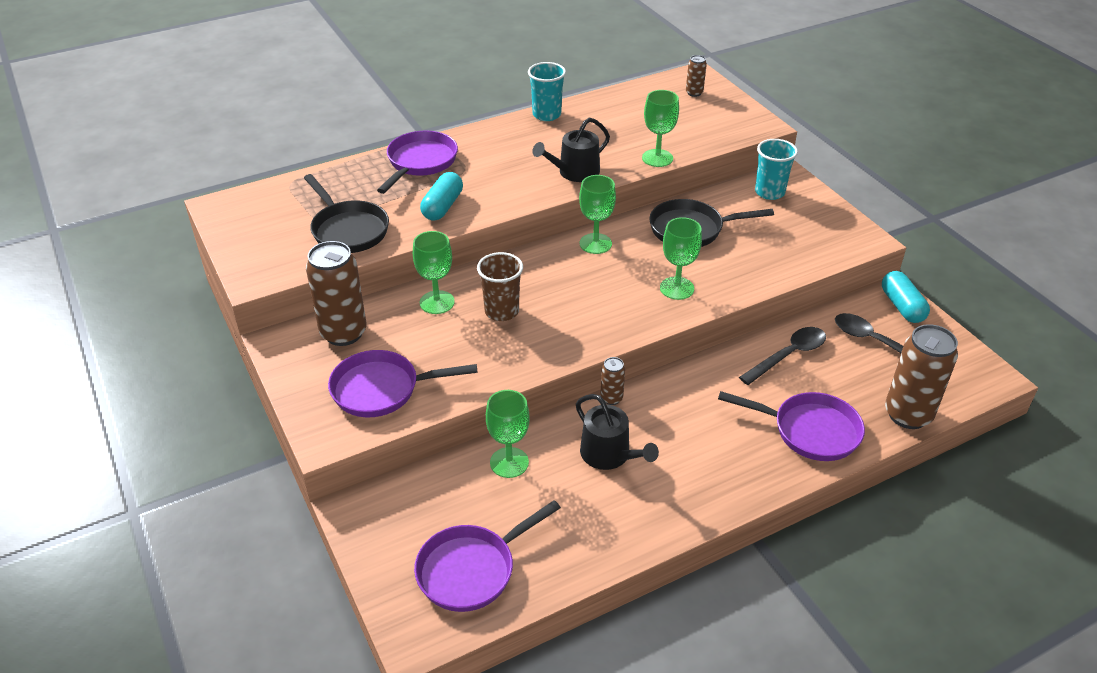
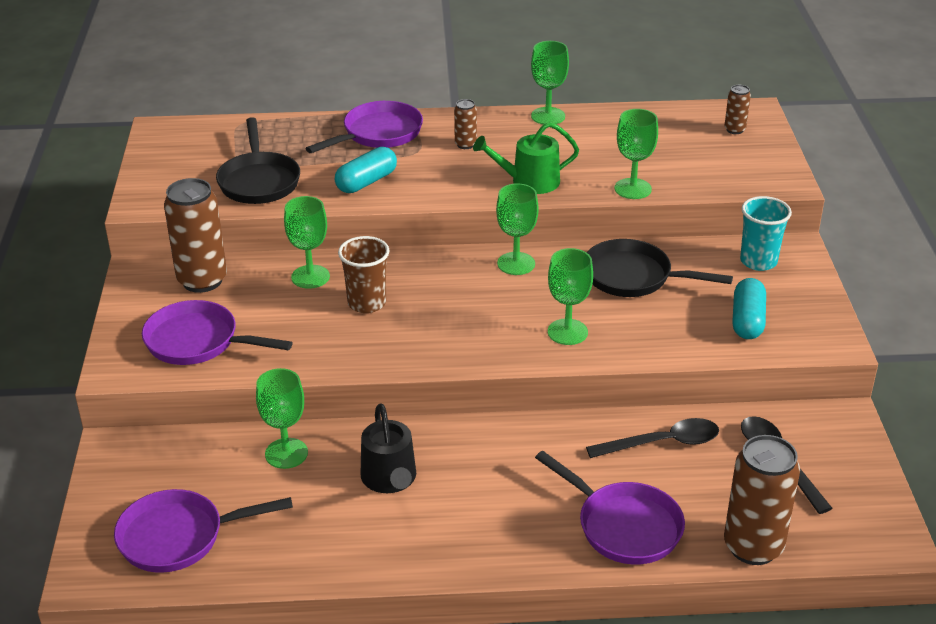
camera: 25 degrees right, 5 degrees down
(546, 115) = (548, 116): turquoise cup -> green goblet
(574, 172) = (529, 182): black watering can -> green watering can
(611, 398) = (434, 426): brown can -> brown can (465, 144)
(902, 306) = (844, 432): turquoise capsule -> turquoise capsule (747, 320)

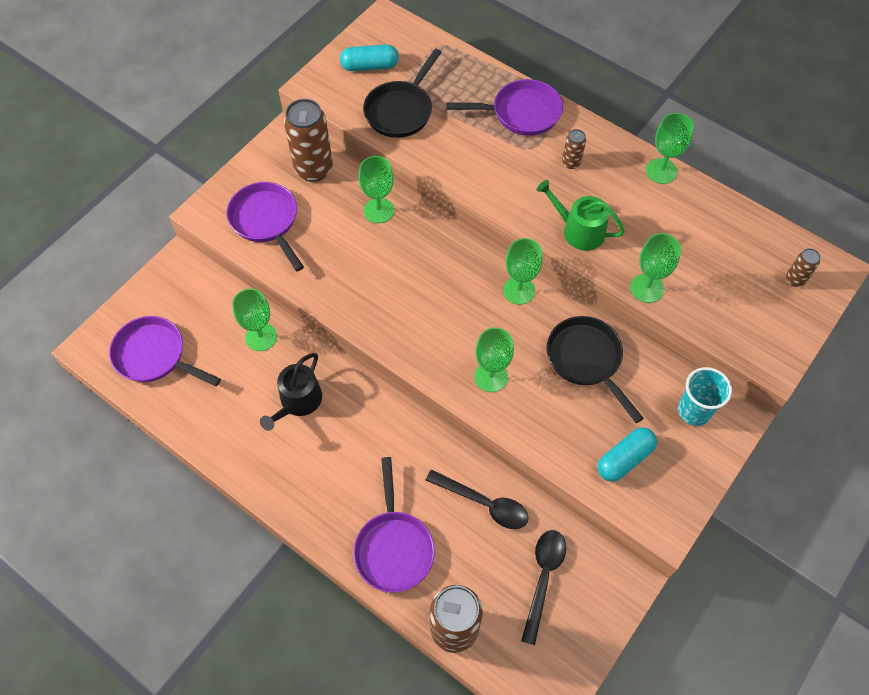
camera: 40 degrees right, 25 degrees up
(366, 182) = (468, 156): turquoise capsule -> turquoise capsule (370, 66)
(367, 303) = (391, 258): brown cup -> none

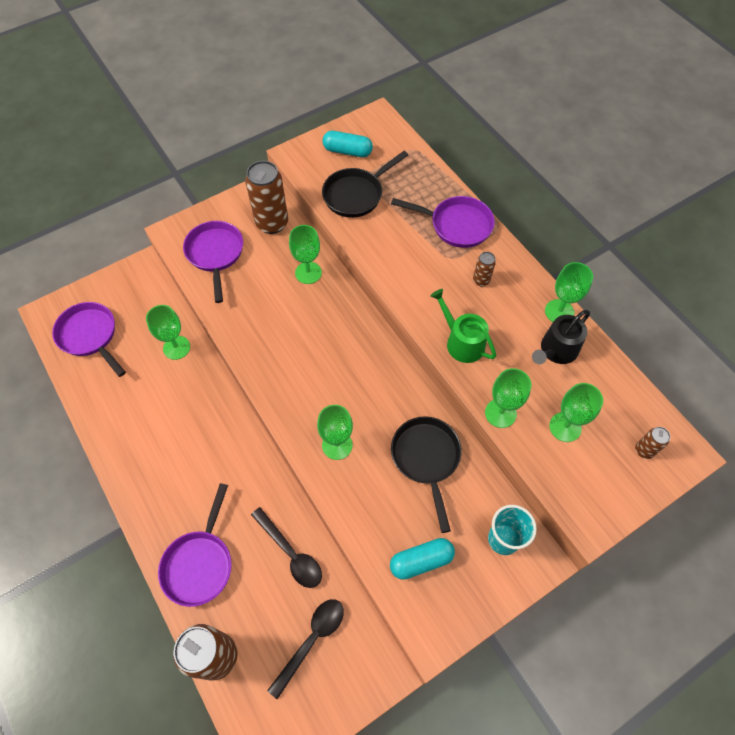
camera: 20 degrees right, 0 degrees up
(298, 402) = (180, 411): black watering can -> black watering can (556, 350)
(519, 290) = (394, 377): green goblet -> green goblet (565, 427)

